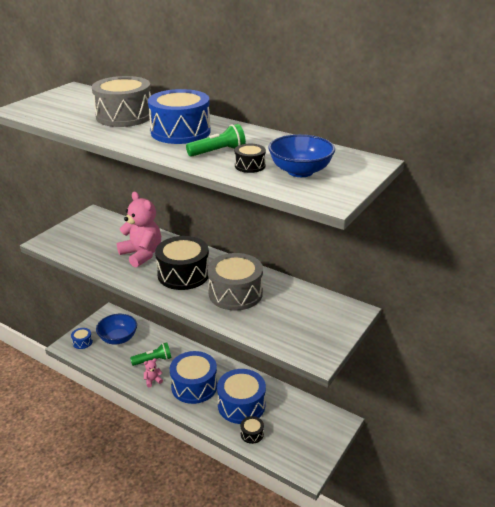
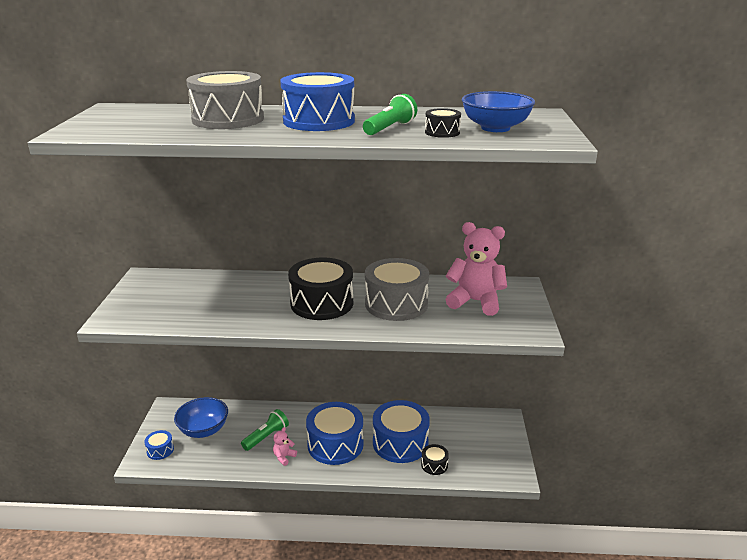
camera: 30 degrees left, 5 degrees down
(142, 254) = (252, 299): pink teddy bear -> pink teddy bear (475, 302)

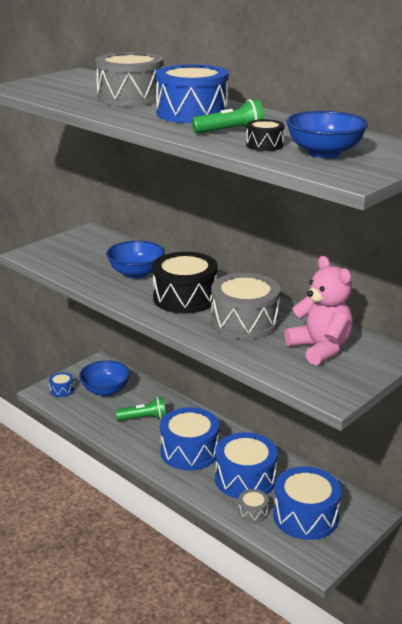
camera: 40 degrees right, 0 degrees up
(248, 298) = (136, 273): none -> blue bowl
(284, 457) = (139, 440): pink teddy bear -> none
(434, 465) = (253, 512): black drum -> grey drum
(470, 447) = (305, 516): none -> blue drum

